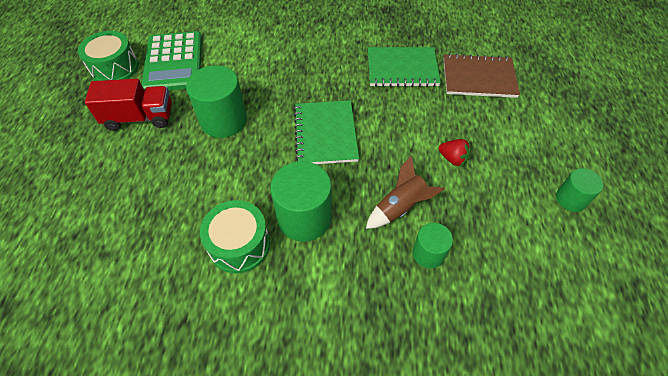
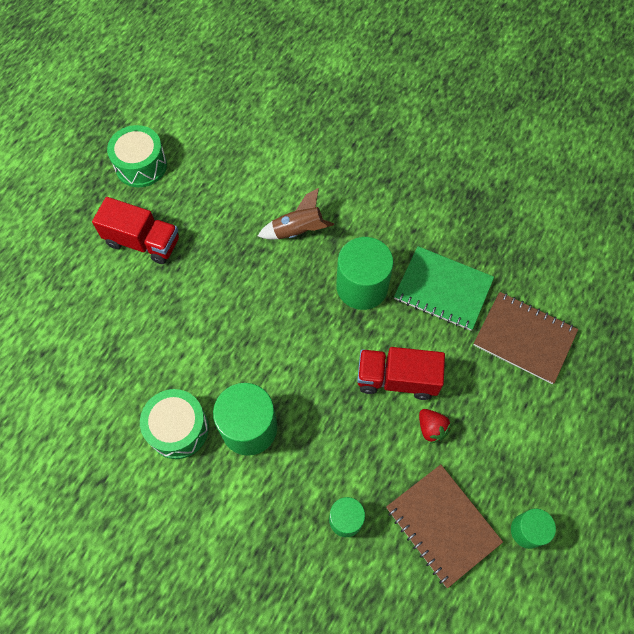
camera: 25 degrees right, 10 degrees up
(173, 62) = (202, 181): green calculator -> none
(223, 120) = (222, 279): green cylinder -> green cylinder (362, 286)
(325, 134) = (316, 340): green notebook -> none
(400, 207) = (346, 459): brown rocket -> brown rocket (298, 231)
(405, 136) = (397, 379): none -> red truck
(507, 223) = (442, 525): none -> brown notebook

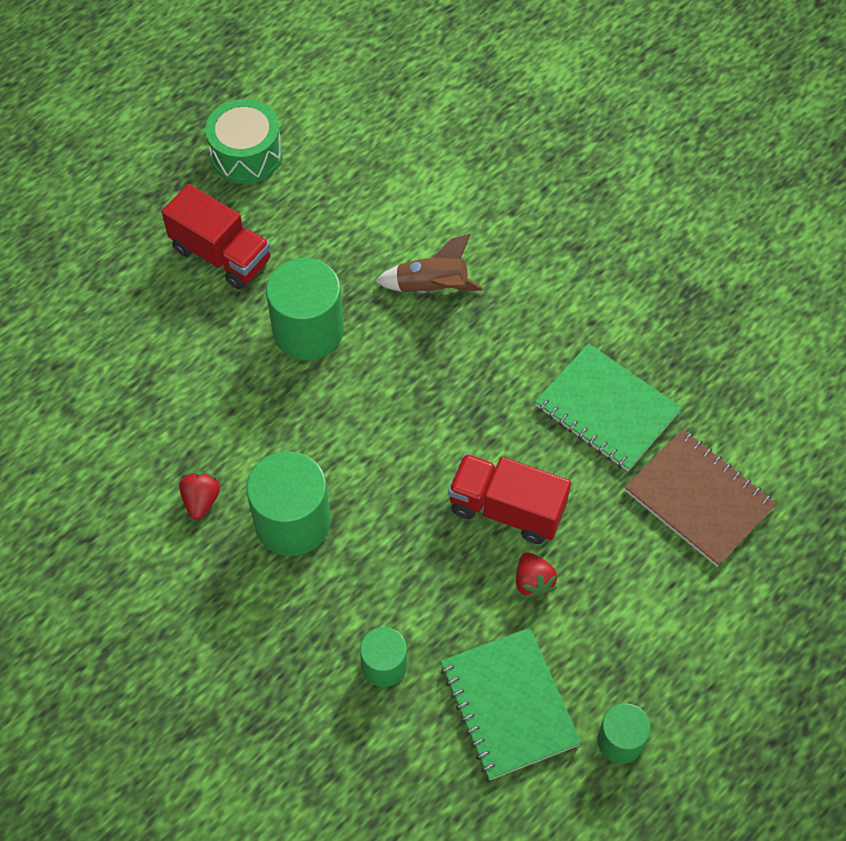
camera: 15 degrees right, 5 degrees down
(178, 428) = (201, 500): green drum -> red strawberry
(362, 286) = (496, 380): green cylinder -> green cylinder (308, 330)
(442, 525) = (509, 704): brown notebook -> green notebook

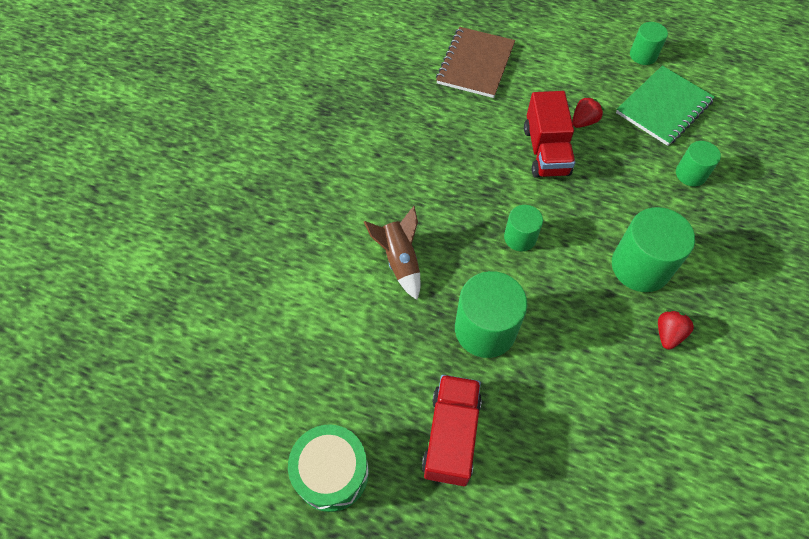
camera: 115 degrees left, 0 degrees up
(201, 500) = (668, 334): red strawberry -> red strawberry turned 135 degrees clockwise
(398, 416) = (520, 237): none -> green cylinder
(607, 409) = (441, 125): green notebook -> none

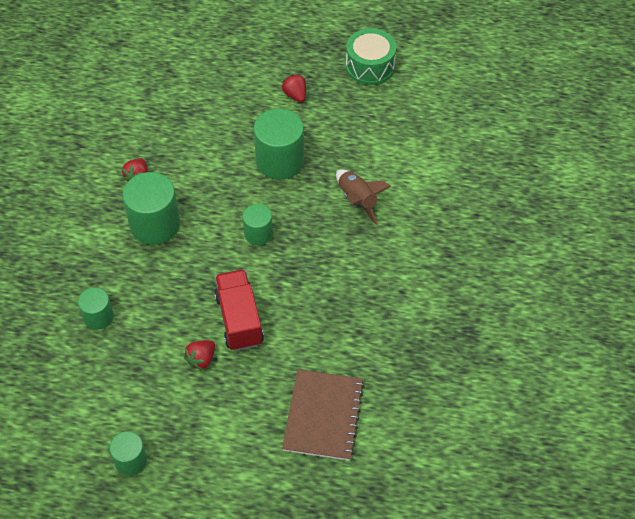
camera: 170 degrees right, 5 degrees down
(451, 436) = (295, 95): red truck -> red strawberry
(663, 107) = (115, 390): green notebook -> none

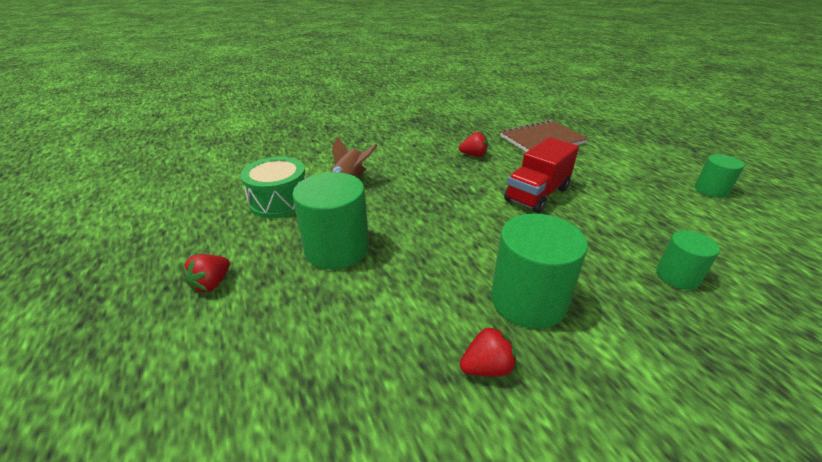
camera: 125 degrees left, 20 degrees down
(201, 359) = (595, 196): red strawberry -> red strawberry (474, 155)
(258, 233) = (444, 222): green cylinder -> none
(370, 66) = (130, 245): green drum -> green drum (279, 201)

